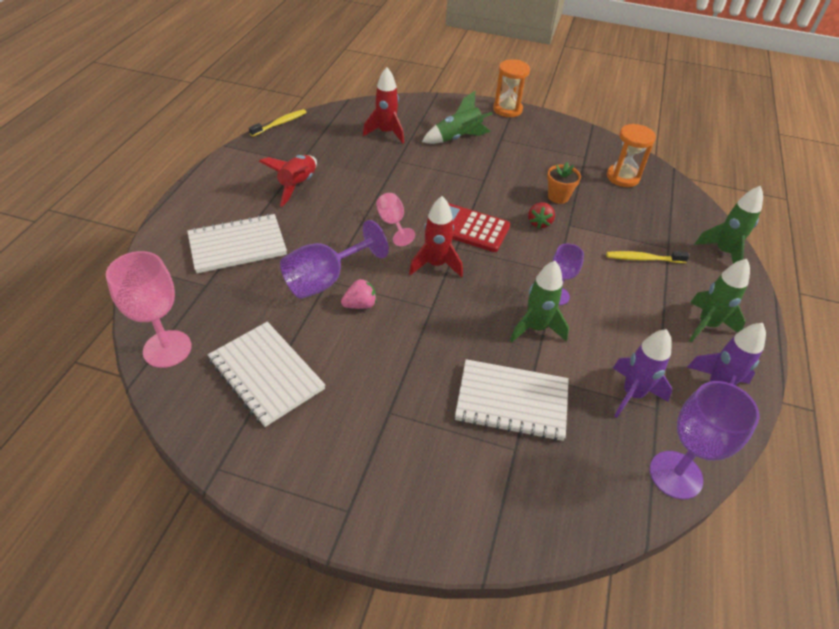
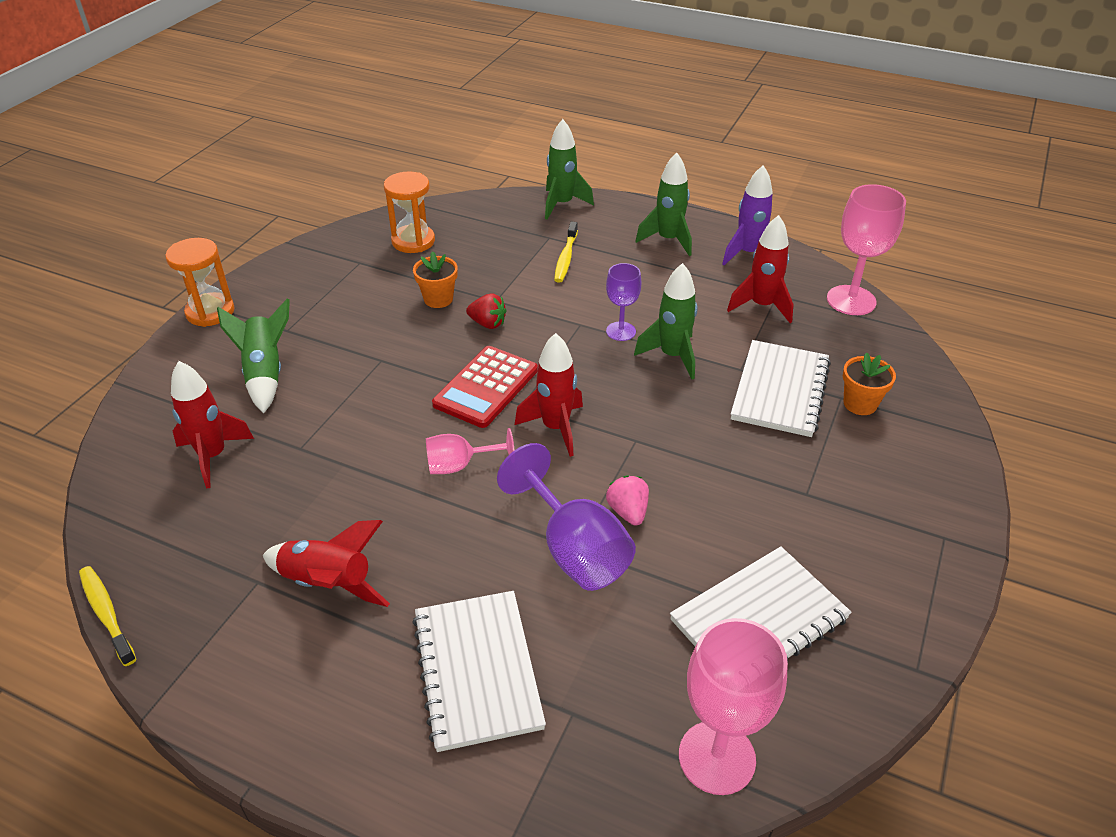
camera: 80 degrees left, 5 degrees down
(509, 464) = (860, 404): none -> orange flower pot
(632, 394) = (761, 306): purple rocket -> red rocket
(675, 475) = (851, 300): purple goblet -> pink goblet

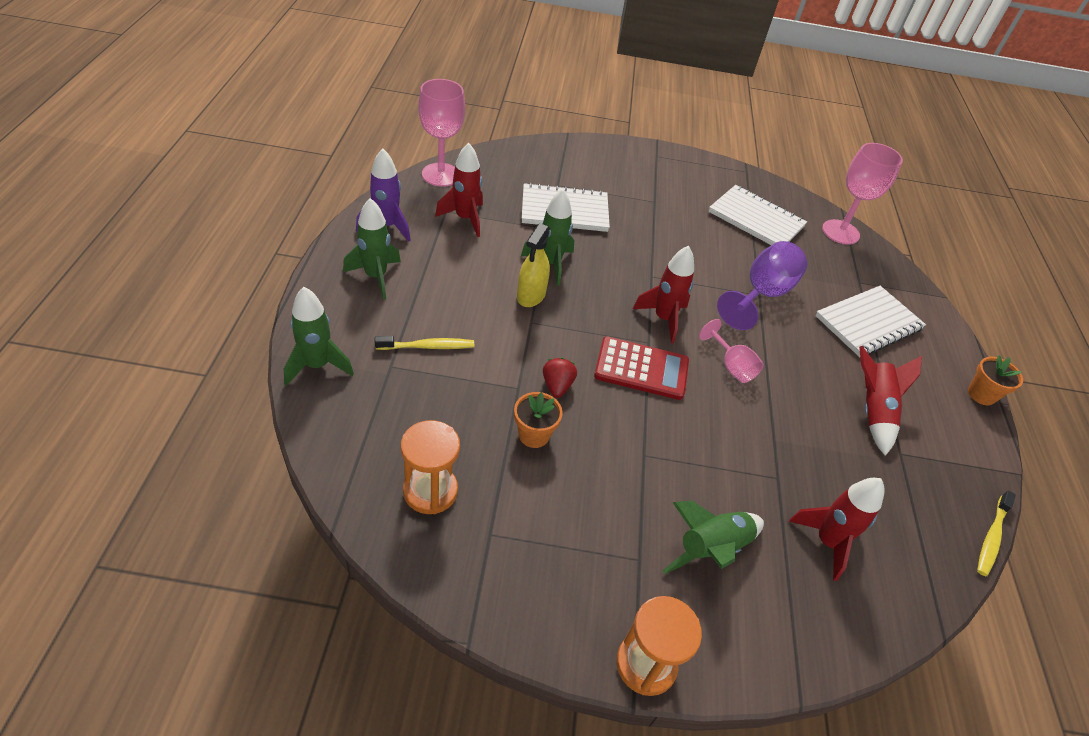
camera: 115 degrees left, 5 degrees up
(621, 331) = (531, 295): purple goblet -> yellow spray bottle
(628, 511) = (717, 274): pink strawberry -> none
(860, 404) = (561, 177): orange flower pot -> orange flower pot (981, 394)

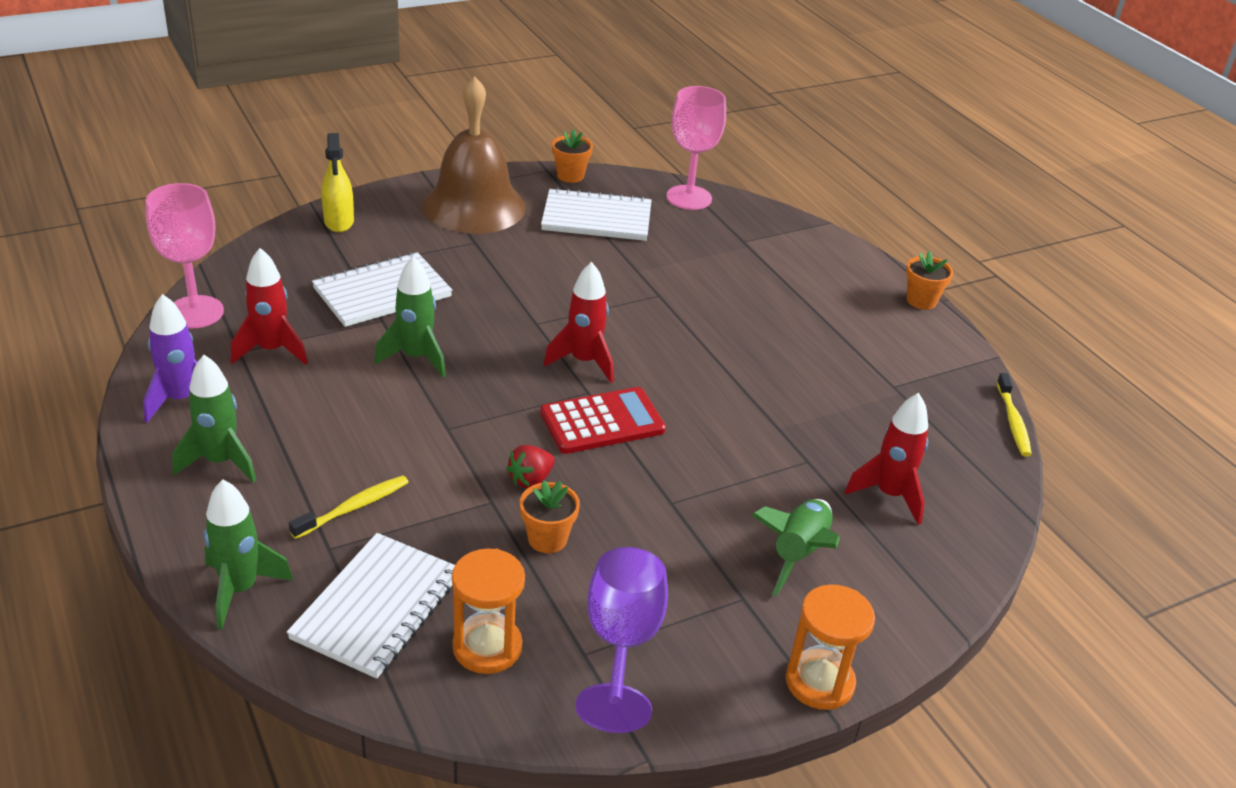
camera: 30 degrees left, 10 degrees down
(531, 295) = (423, 401): yellow spray bottle -> yellow spray bottle (339, 221)
(557, 386) = (530, 480): red strawberry -> red strawberry turned 105 degrees counterclockwise
(674, 176) = (474, 206): none -> brown bell
(731, 366) = (686, 378): pink goblet -> none
(760, 181) = (570, 176): none -> orange flower pot
(761, 295) = (661, 294): purple goblet -> purple goblet (622, 644)
(868, 323) = (780, 278): white notebook -> white notebook (377, 607)
(872, 411) = (843, 360): red rocket -> none

